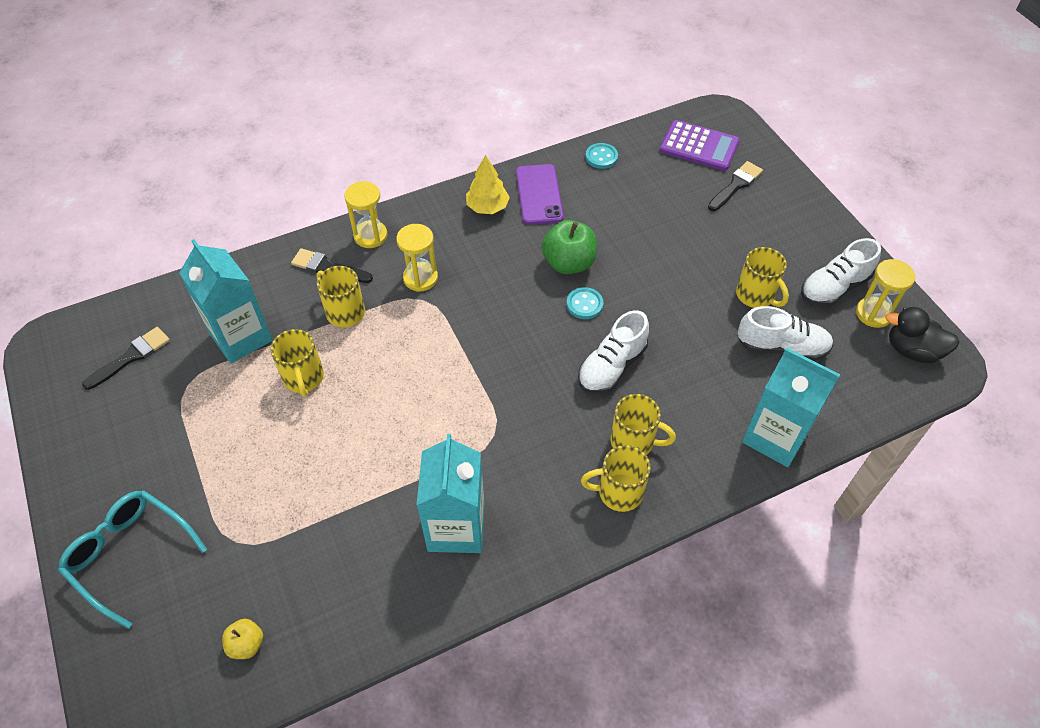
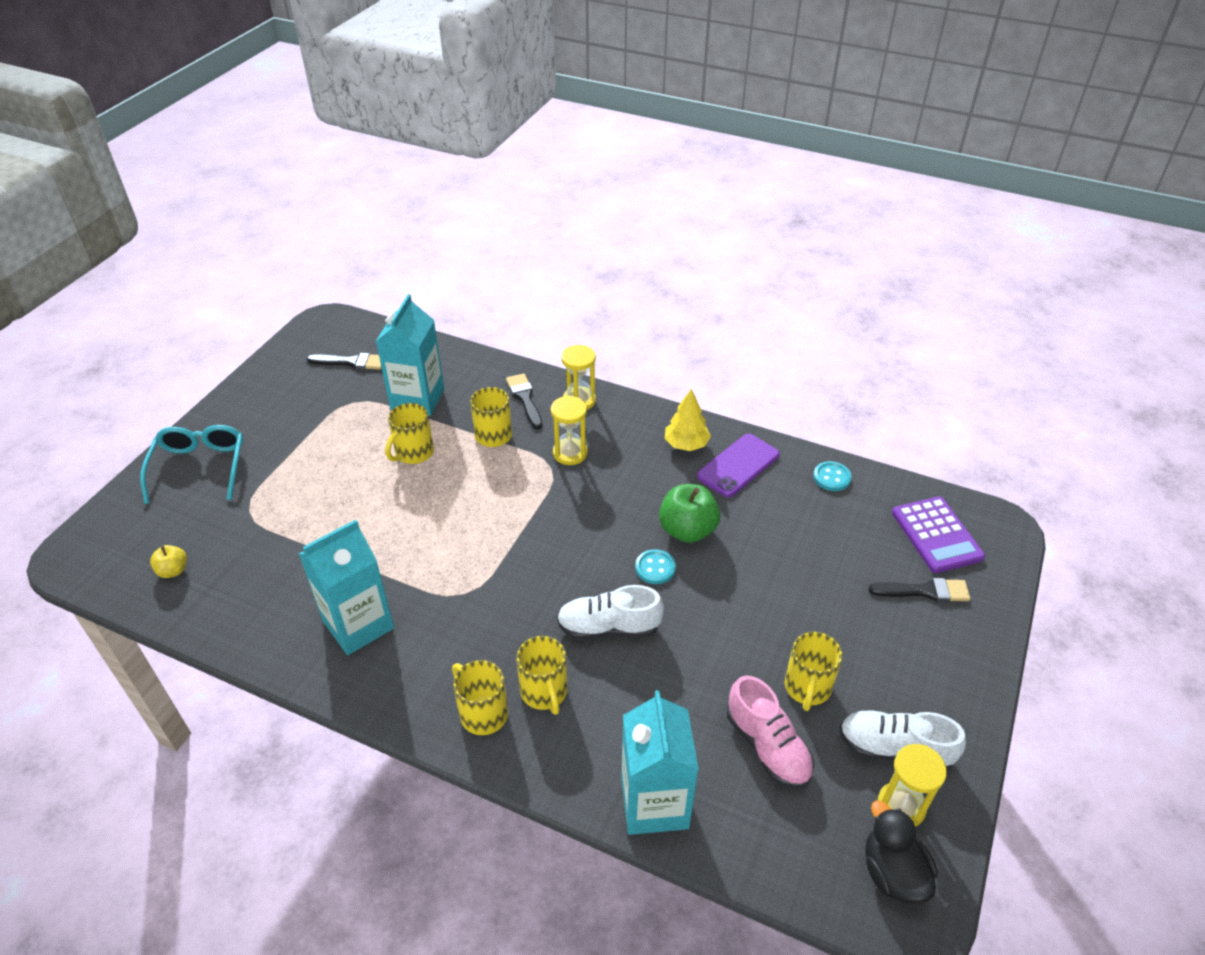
camera: 50 degrees right, 10 degrees down
(781, 347) = (767, 746): white shoe -> pink shoe

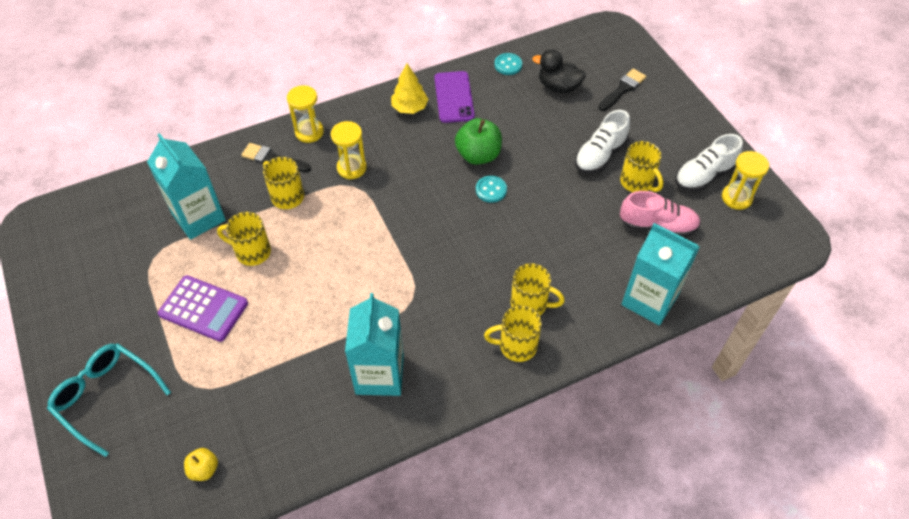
camera: 50 degrees left, 10 degrees up
(351, 362) = (105, 234): black brush -> none
(413, 453) = (252, 252): yellow mug -> yellow mug turned 120 degrees clockwise
(609, 627) = (513, 242): white shoe -> white shoe (600, 155)
(892, 872) = (768, 228): black duck -> black duck (558, 87)
(936, 535) = (592, 56): purple calculator -> purple calculator (203, 308)

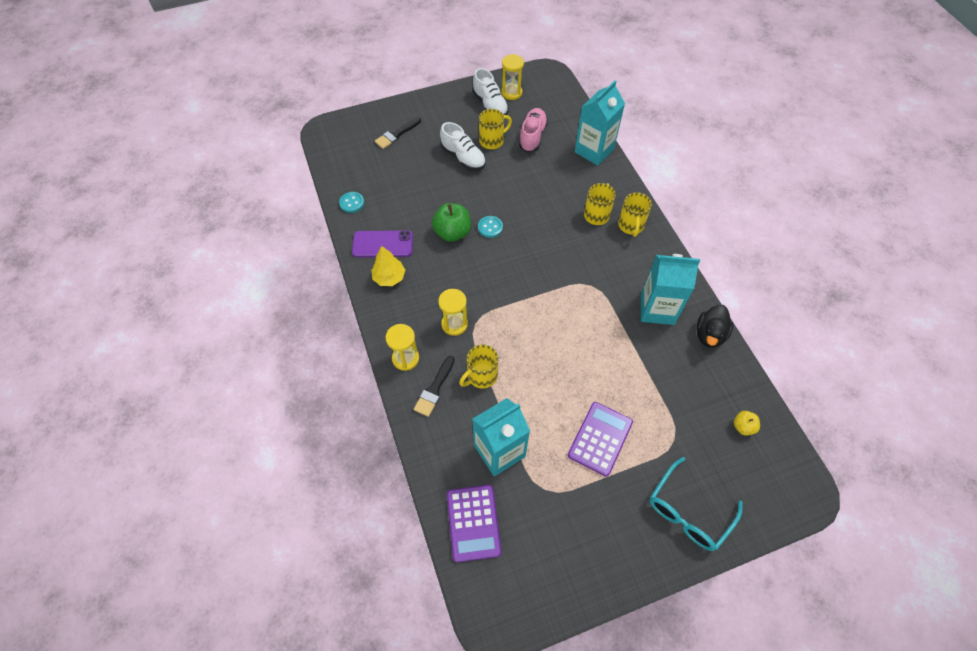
camera: 85 degrees left, 5 degrees up
(127, 201) = (473, 523): none -> purple calculator
(252, 252) = (541, 402): yellow mug -> none
(558, 87) = (385, 173): black duck -> black duck (709, 335)
(622, 89) = (396, 134): black brush -> black brush turned 90 degrees counterclockwise

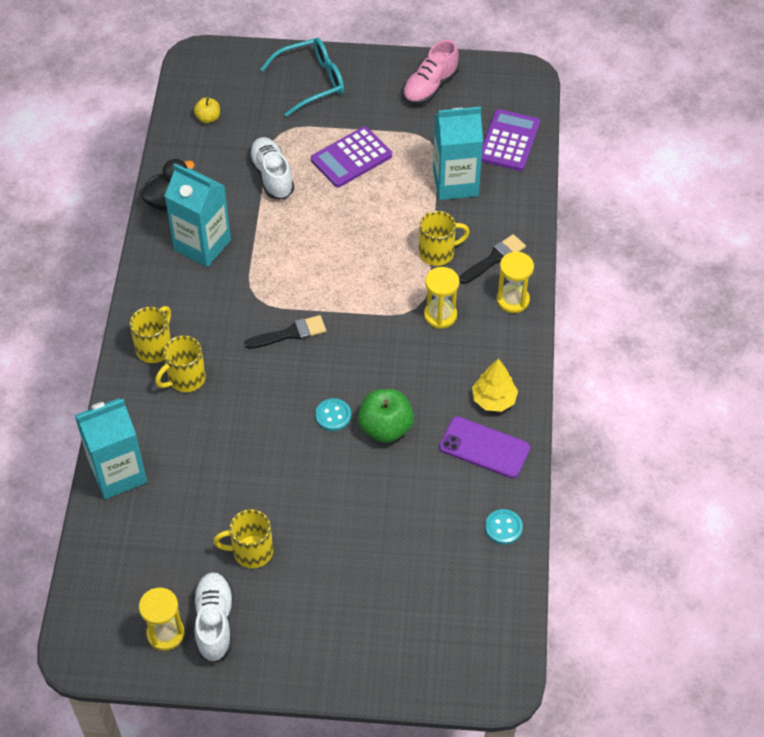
camera: 155 degrees left, 5 degrees down
(396, 134) = (389, 625): black brush -> black brush (290, 333)
(463, 157) = (310, 539): white shoe -> white shoe (272, 176)
(532, 136) = (188, 534): pink shoe -> pink shoe (430, 87)

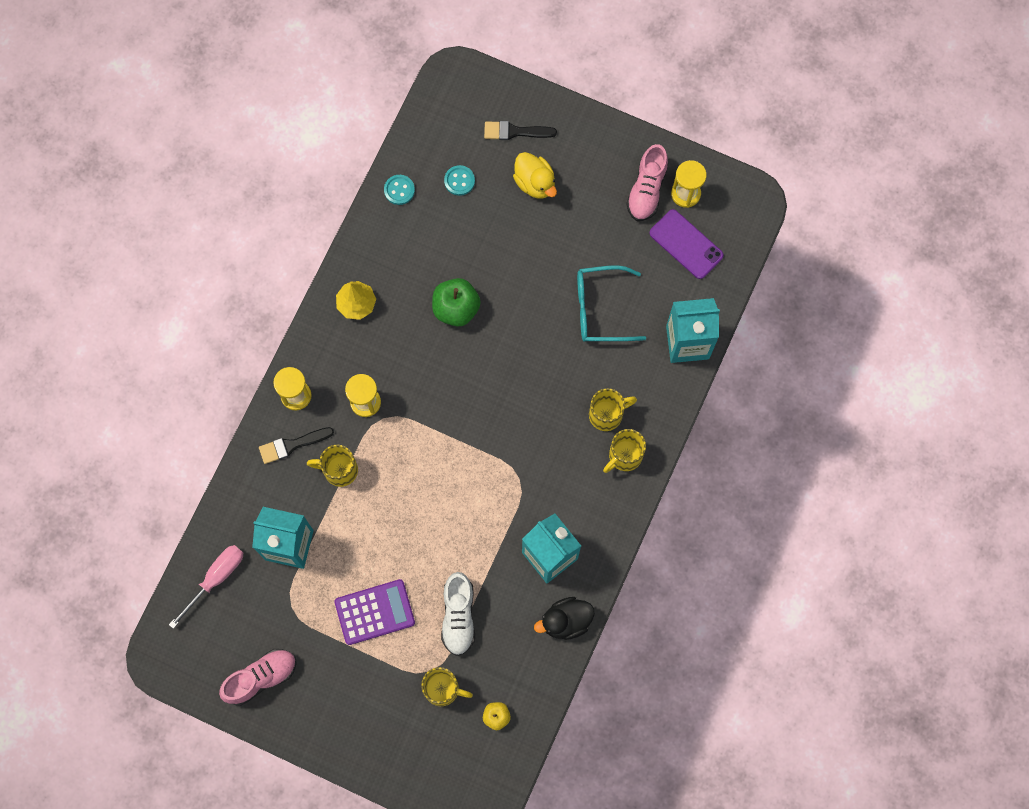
camera: 160 degrees left, 20 degrees up
(214, 622) = (646, 190): white shoe -> pink shoe
(251, 551) = (601, 237): yellow mug -> yellow mug (443, 689)
(290, 333) = (503, 429): black brush -> black brush (515, 131)
(311, 81) = (376, 729): turquoise glasses -> turquoise glasses (600, 309)
(333, 415) = (495, 335): turquoise button -> turquoise button (459, 181)
(350, 587) = (535, 183): none -> yellow duck
(484, 448) = (384, 263): purple phone -> purple phone (686, 244)
(509, 141) = (216, 578): purple calculator -> pink screwdriver

